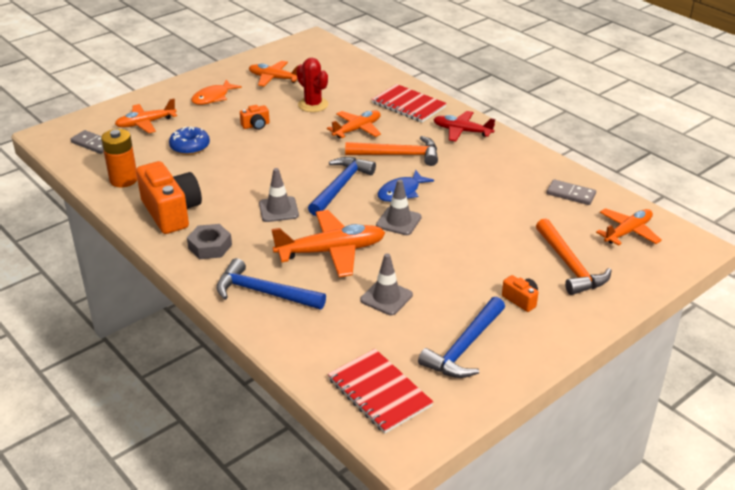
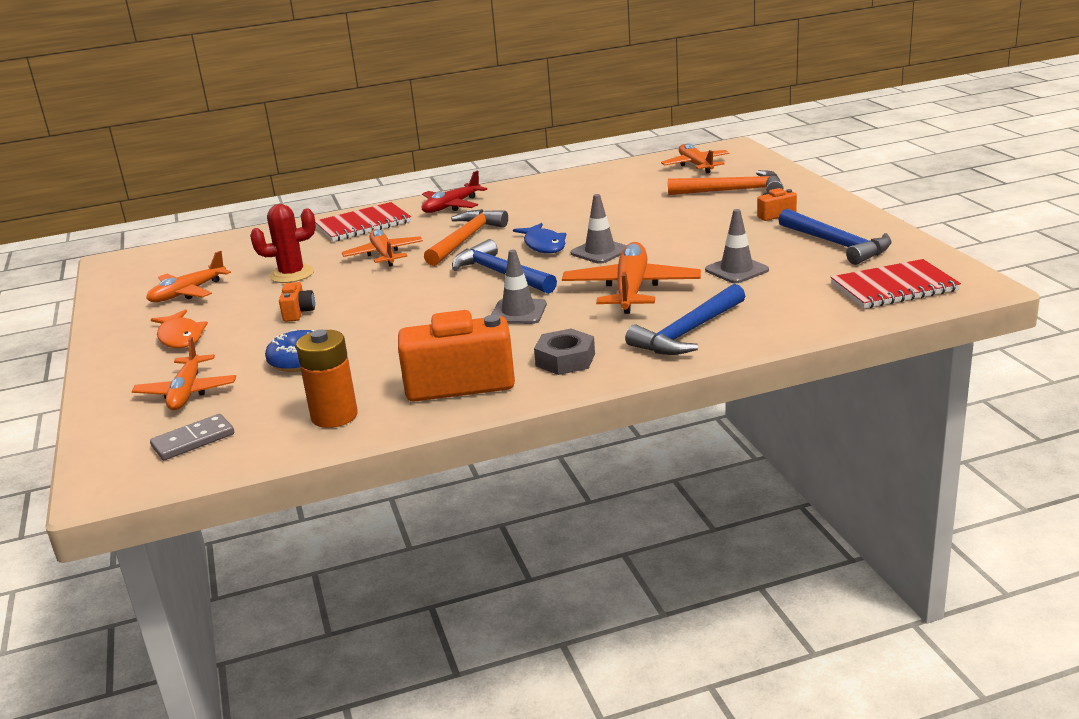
camera: 65 degrees left, 10 degrees down
(571, 194) = (616, 177): grey domino -> none

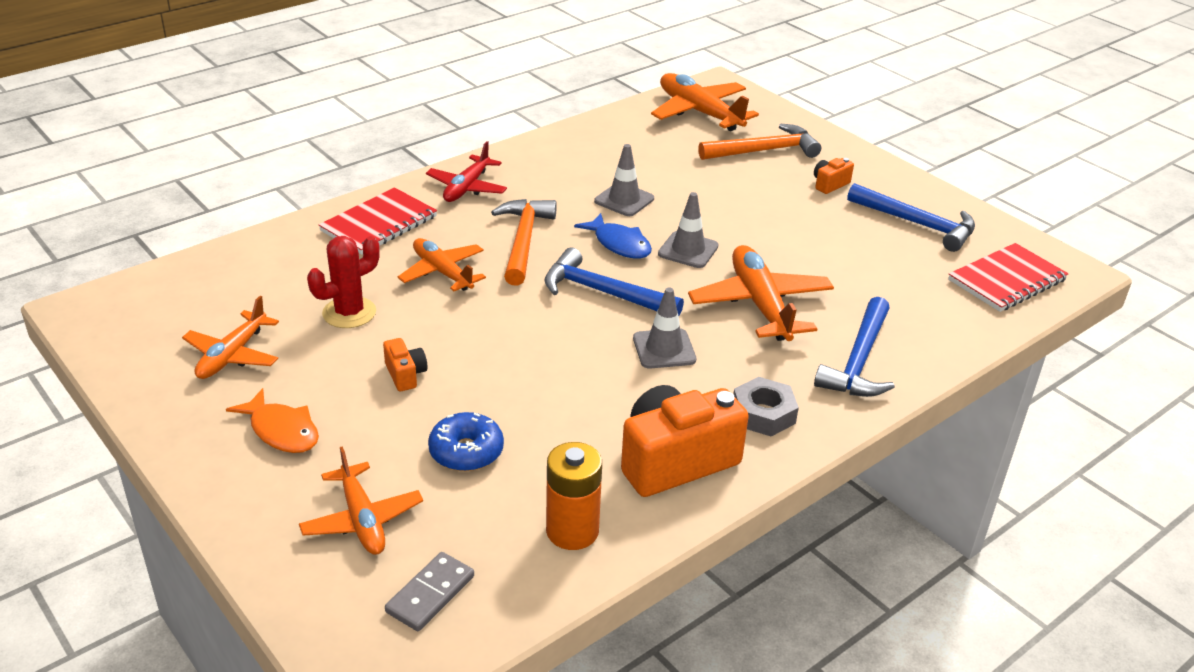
camera: 25 degrees left, 10 degrees up
(695, 165) = (699, 112): orange plane -> orange plane, size x1.51
(736, 270) = (846, 267): grey traffic cone -> grey traffic cone (624, 200)

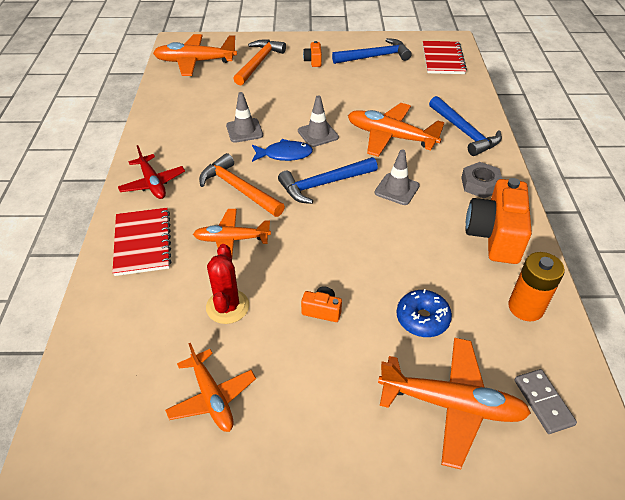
camera: 50 degrees left, 10 degrees up
(282, 431) = (326, 407): orange fish -> none
(362, 520) = (452, 404): orange plane -> orange plane, size x1.51

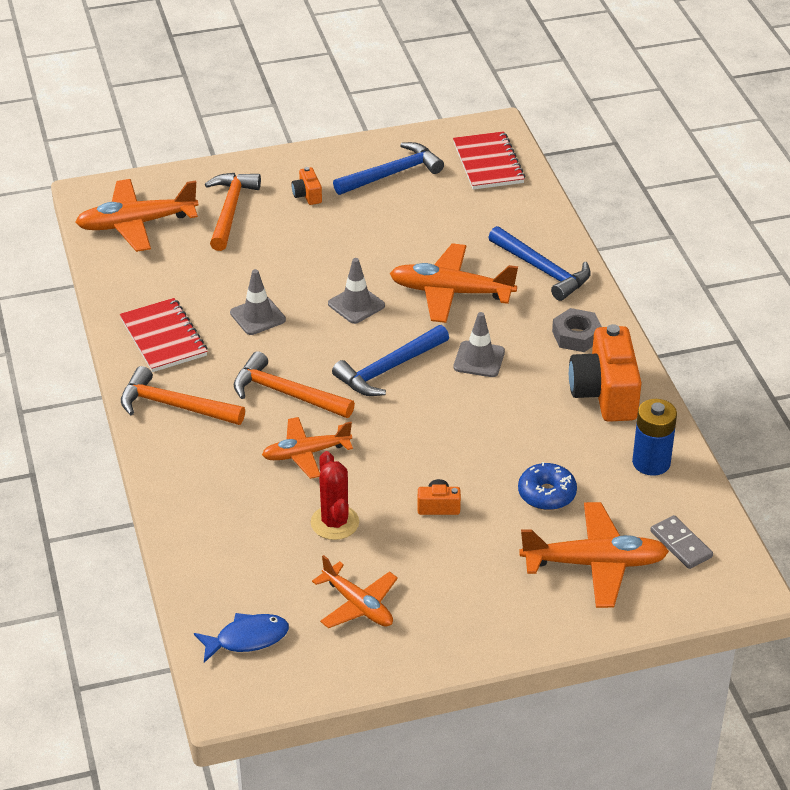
camera: 15 degrees left, 5 degrees down
(143, 243) = (202, 476): red notebook -> red notebook (163, 337)
(153, 183) = (174, 406): red plane -> orange hammer
(284, 154) = (324, 340): blue fish -> blue fish (247, 639)
(525, 307) = (651, 462): orange battery -> blue battery

